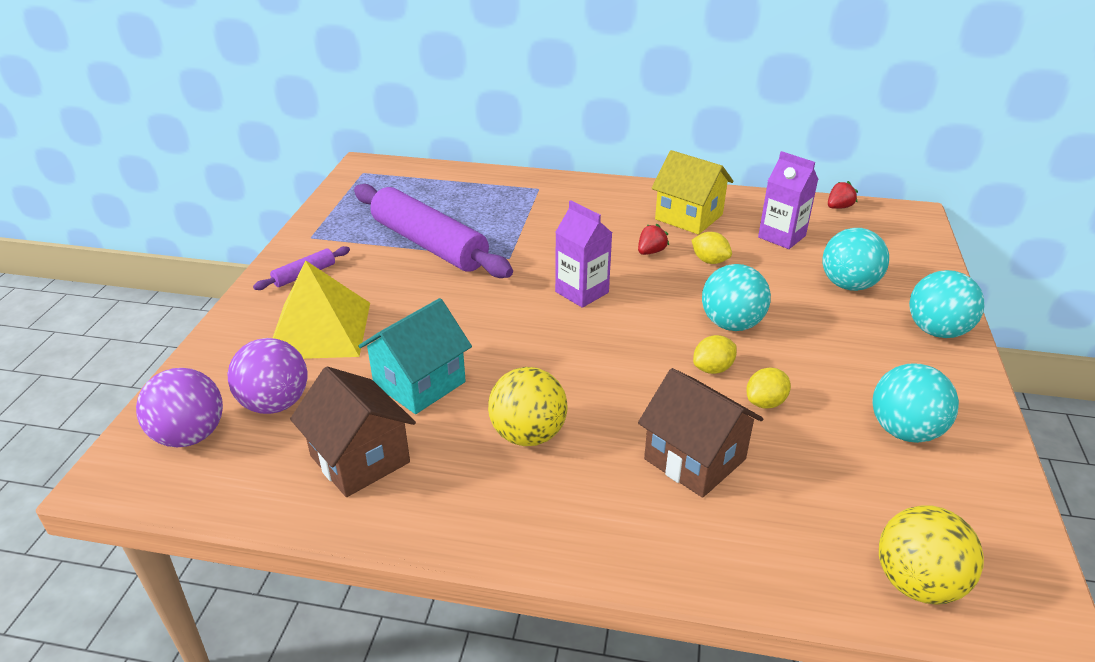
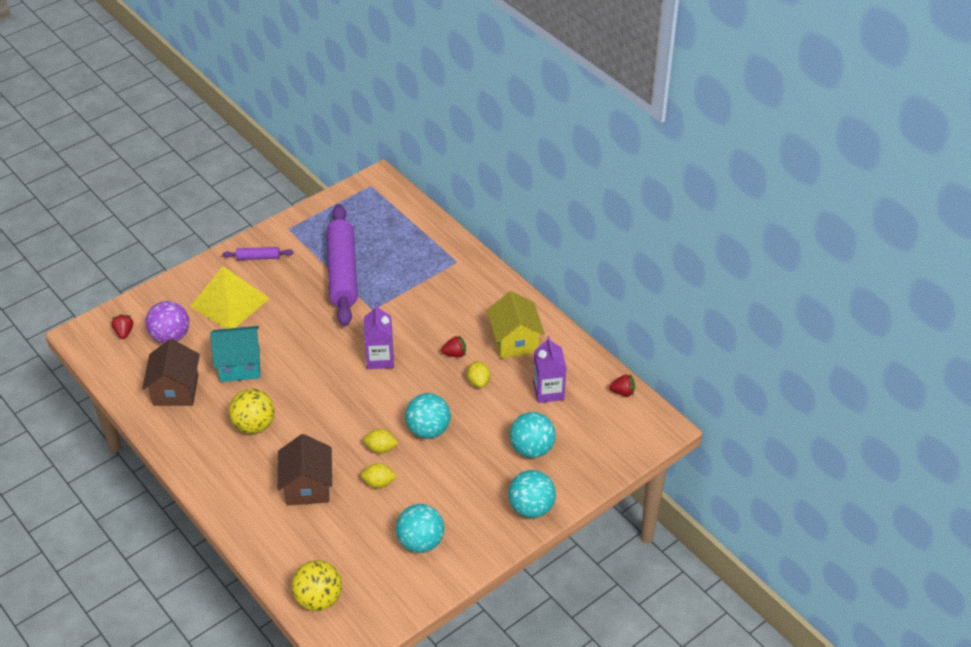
camera: 40 degrees right, 10 degrees up
(190, 436) = (124, 332): purple ball -> red strawberry

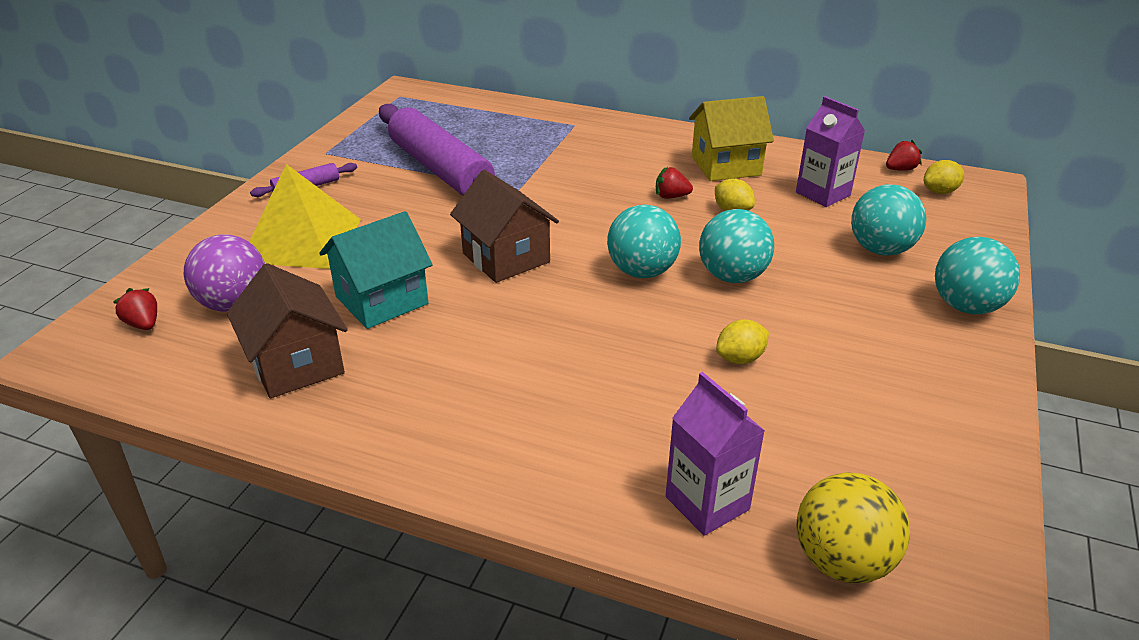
camera: 30 degrees left, 10 degrees down
(254, 425) = (473, 361): yellow ball -> none
(307, 486) = (640, 405): brown house -> brown house (506, 258)
(380, 358) = (582, 229): purple carton -> purple carton (707, 503)
(381, 448) = (694, 319): yellow lemon -> yellow lemon (939, 191)
(420, 542) = (888, 405): turquoise ball -> turquoise ball (642, 272)
(455, 354) = (671, 196): red strawberry -> red strawberry turned 135 degrees counterclockwise
(515, 341) = (726, 166): yellow house -> yellow house turned 60 degrees counterclockwise

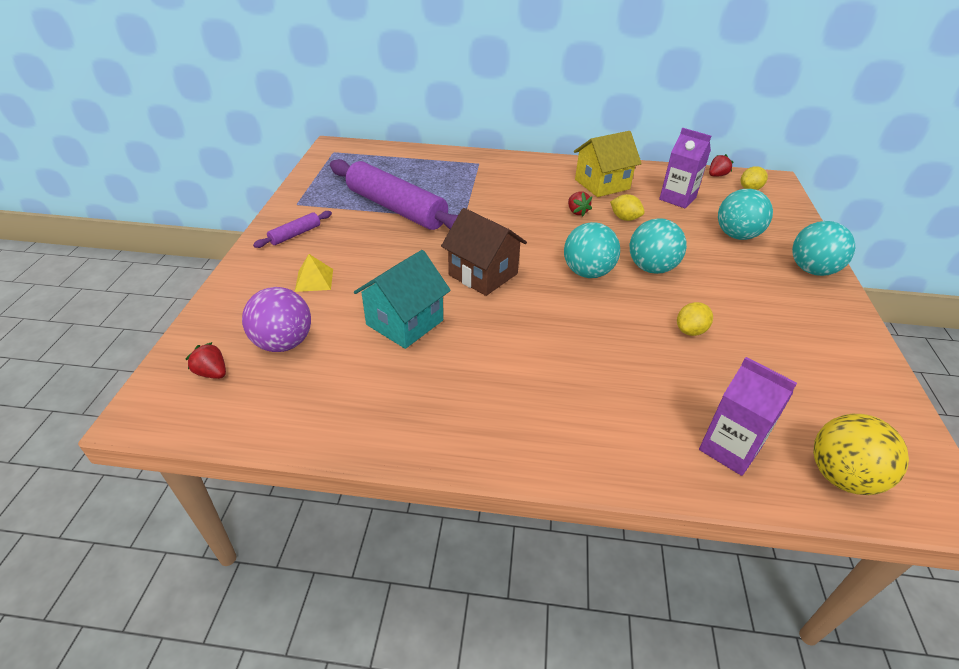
camera: 15 degrees left, 5 degrees up
(296, 364) = (363, 388): brown house -> none
(302, 240) = (314, 280): yellow pyramid -> yellow pyramid, size x0.46
(671, 196) = (577, 212): red strawberry -> red strawberry turned 105 degrees counterclockwise

